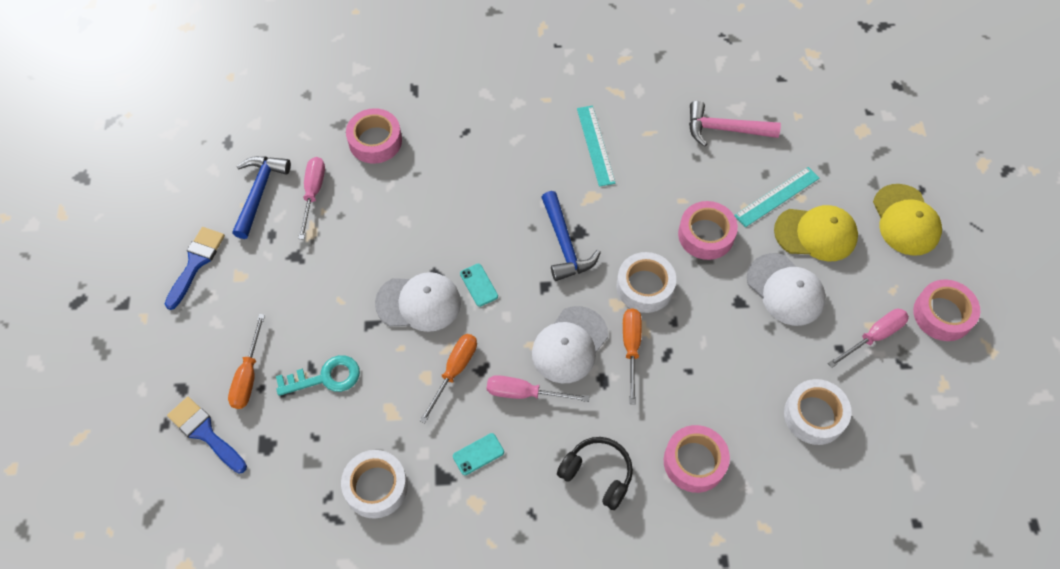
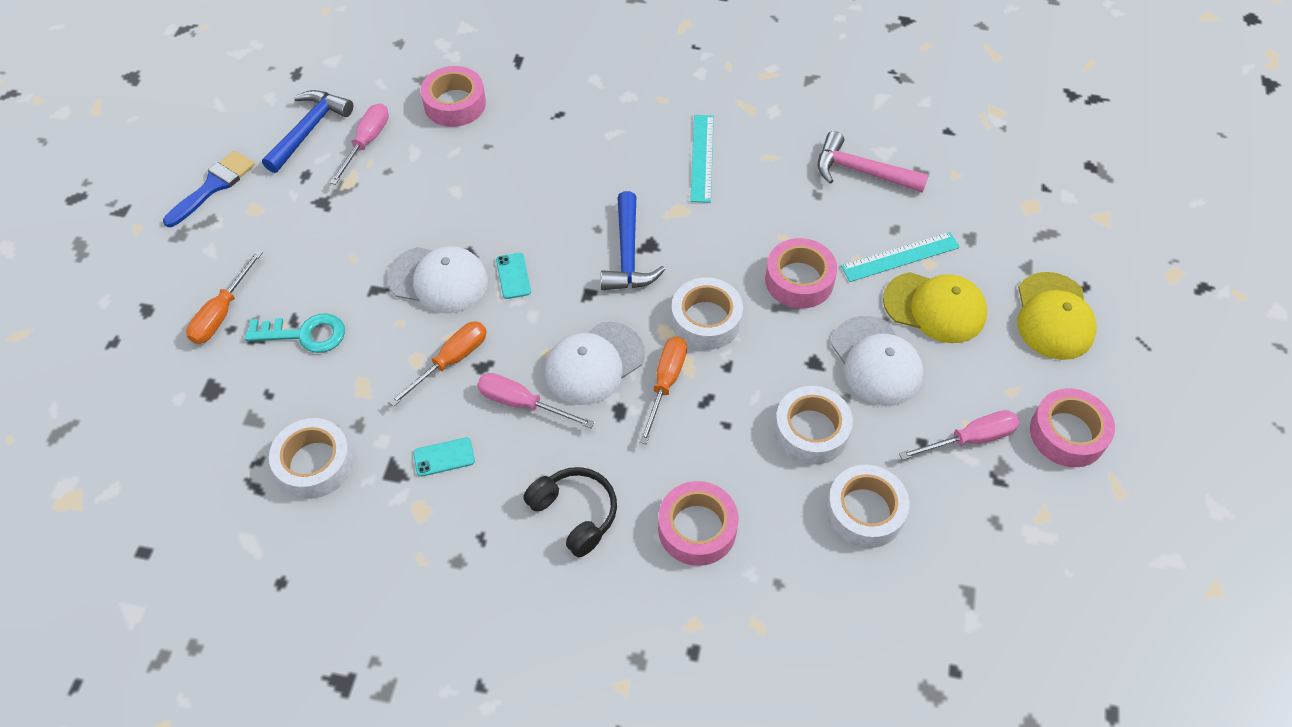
camera: 15 degrees right, 5 degrees down
(205, 433) = (152, 361): blue brush -> none
(754, 360) = (811, 431): none -> white tape

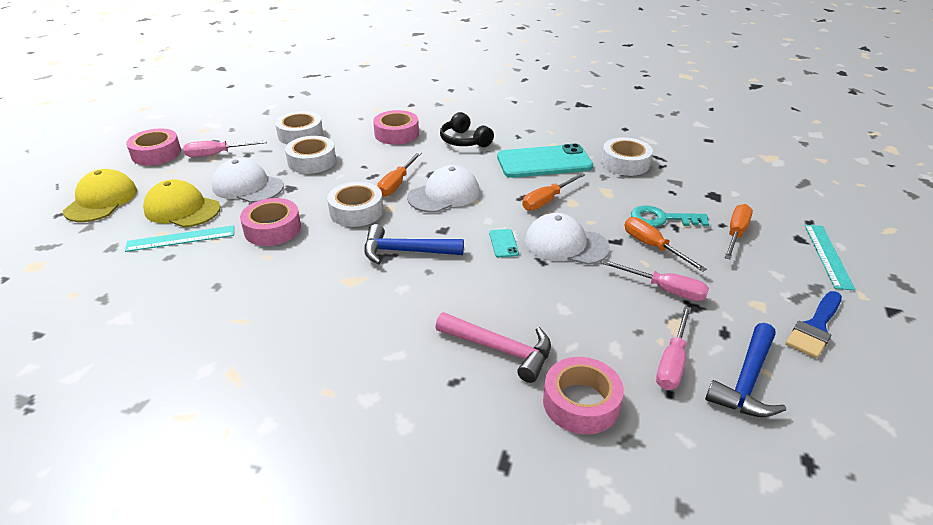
camera: 175 degrees left, 20 degrees down
(334, 283) = (653, 246): none -> orange screwdriver
(444, 457) = (544, 162): turquoise phone -> turquoise phone, size x2.44
(522, 403) = (495, 180): pink screwdriver -> pink screwdriver (665, 290)
(628, 255) = (405, 251): blue hammer -> blue hammer turned 90 degrees counterclockwise
(702, 158) = (309, 324): turquoise ruler -> turquoise ruler (827, 255)
(861, 171) = (160, 302): pink hammer -> pink hammer (501, 350)
(876, 361) = (248, 186): white cap -> white cap turned 45 degrees counterclockwise

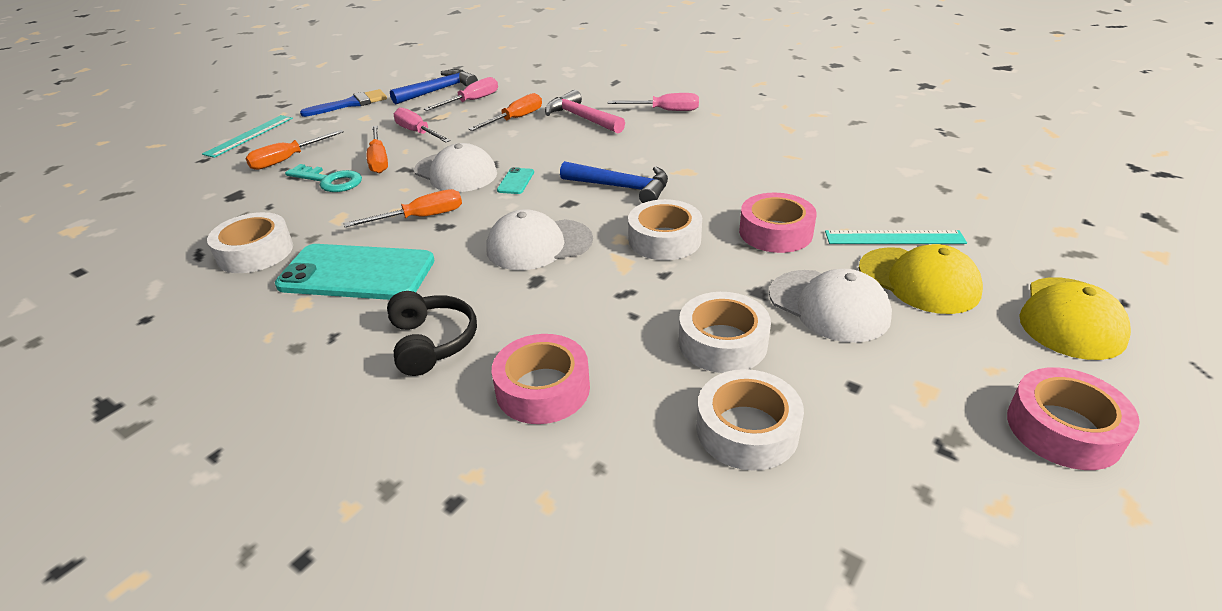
camera: 160 degrees left, 0 degrees up
(217, 154) = (919, 399): pink screwdriver -> pink screwdriver (665, 111)
(397, 184) = (594, 272): orange screwdriver -> orange screwdriver (515, 119)
(581, 403) = (550, 94): pink tape -> none

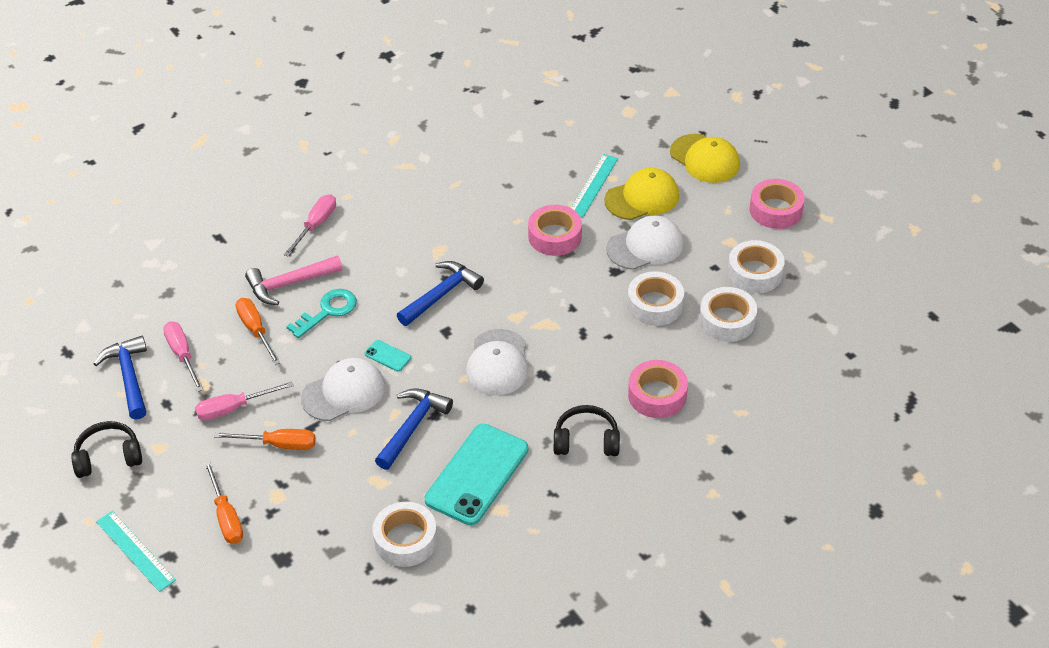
camera: 70 degrees left, 10 degrees up
(329, 181) = (300, 484): turquoise key -> turquoise key (328, 311)
(351, 104) = (108, 457): blue brush -> black headphones
(421, 217) = (412, 426): orange screwdriver -> blue hammer
(664, 239) = (530, 294): white tape -> white tape (755, 273)

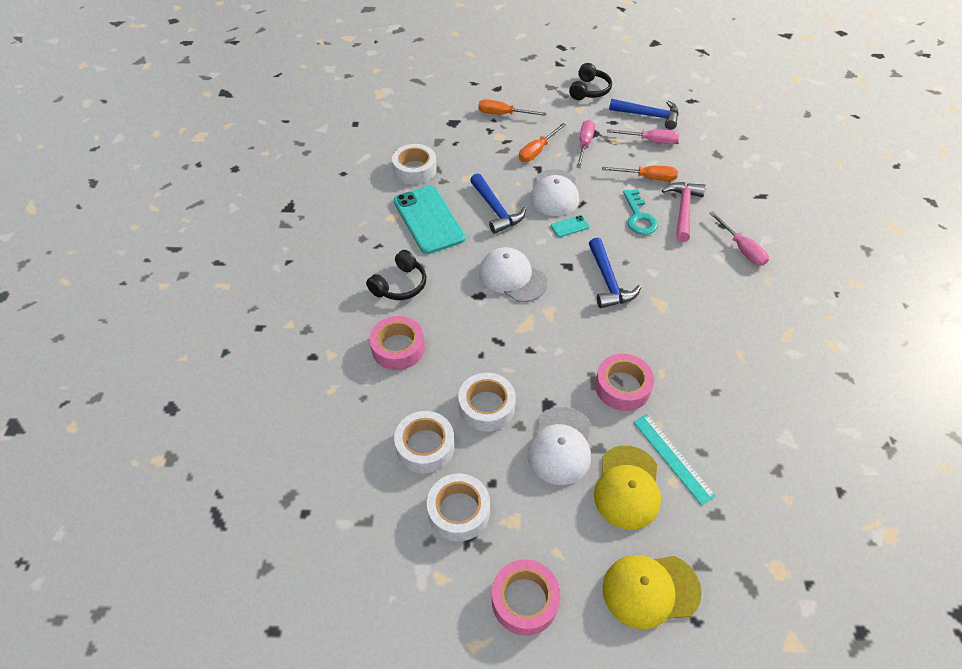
camera: 125 degrees right, 5 degrees up
(135, 550) = (512, 79): turquoise ruler -> none

